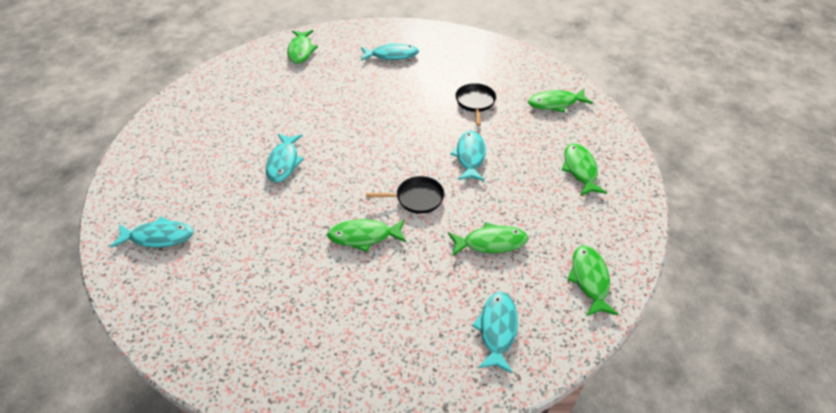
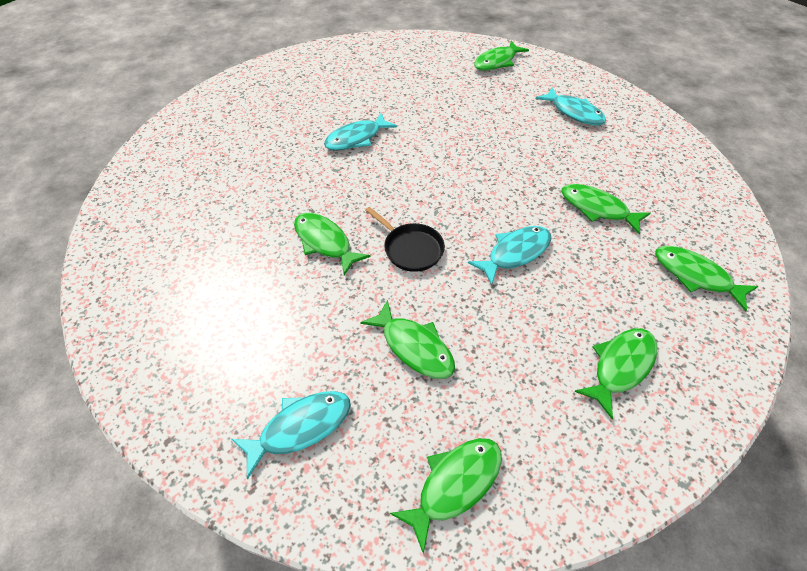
camera: 50 degrees right, 5 degrees up
(158, 237) = (211, 129): turquoise fish -> none
(475, 102) = (597, 209): black pan -> green fish

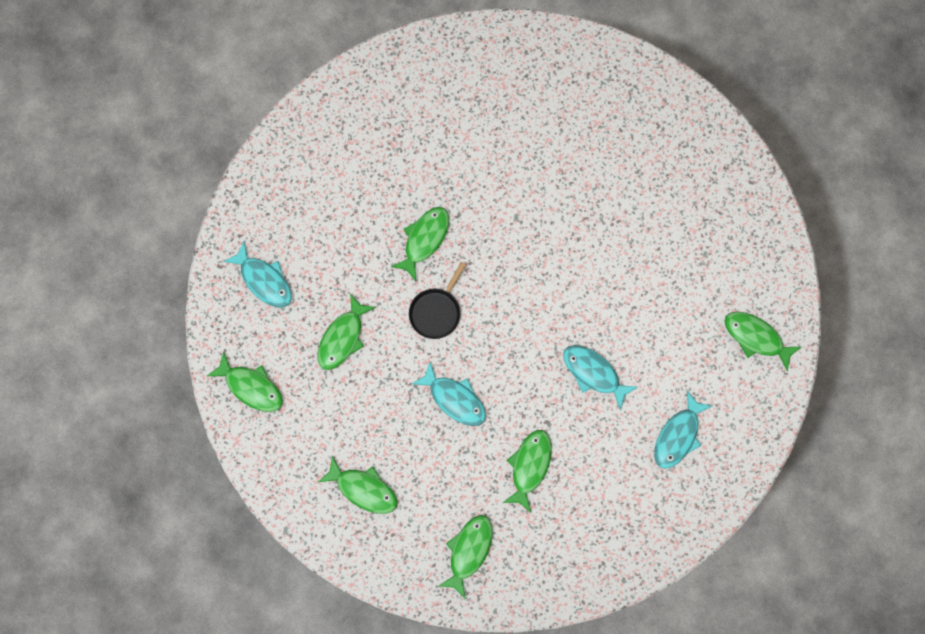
camera: 75 degrees right, 25 degrees up
(356, 138) = (567, 222): turquoise fish -> turquoise fish (594, 373)

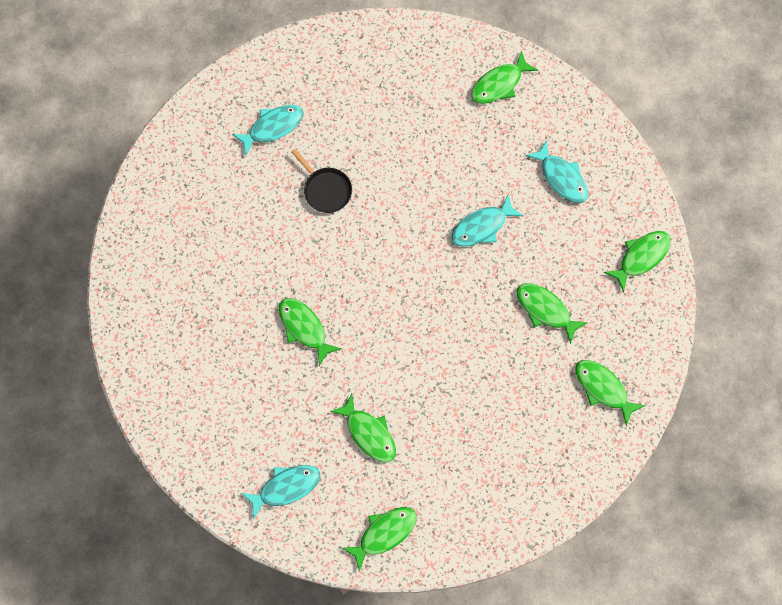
camera: 70 degrees left, 5 degrees down
(363, 489) = (516, 462): green fish -> green fish (641, 257)
(436, 312) = (376, 341): black pan -> black pan (326, 190)
(454, 399) = (462, 353): turquoise fish -> turquoise fish (272, 127)

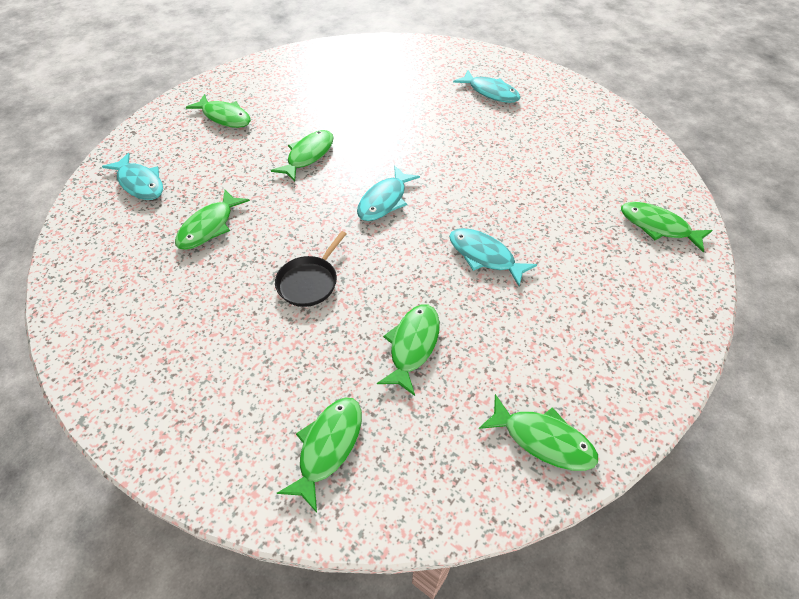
camera: 70 degrees right, 20 degrees down
(326, 190) = (453, 135): black pan -> black pan (309, 282)
(384, 533) = (93, 268): green fish -> green fish (224, 117)
(561, 177) = (592, 314): turquoise fish -> turquoise fish (384, 201)

